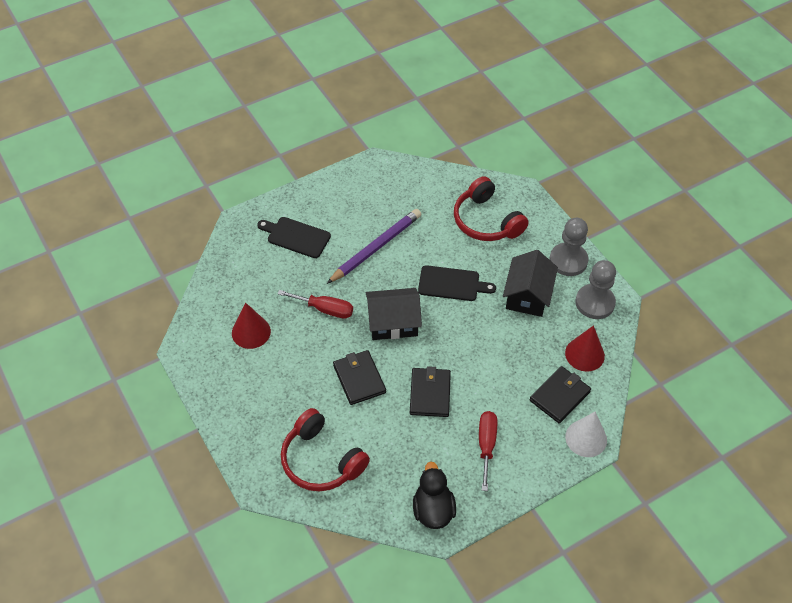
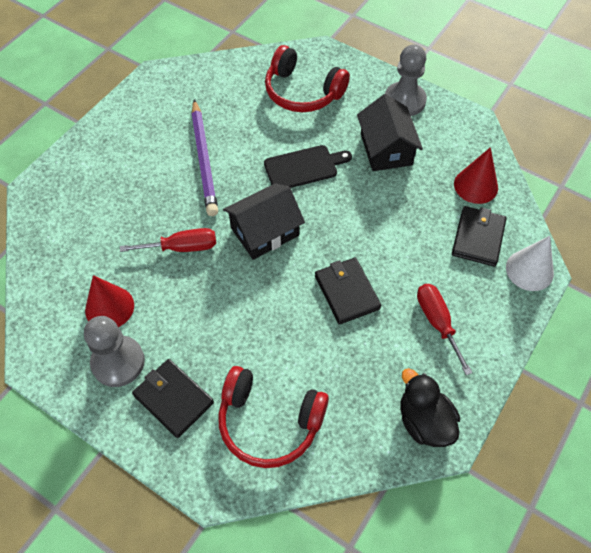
camera: 25 degrees left, 5 degrees up
(296, 237) = (108, 182): black cutting board -> none
(359, 379) = (261, 309): black wallet -> black wallet (173, 399)
(376, 247) = (204, 160): purple pencil -> purple pencil turned 150 degrees clockwise
(595, 303) = (454, 131): grey pawn -> grey pawn (118, 362)

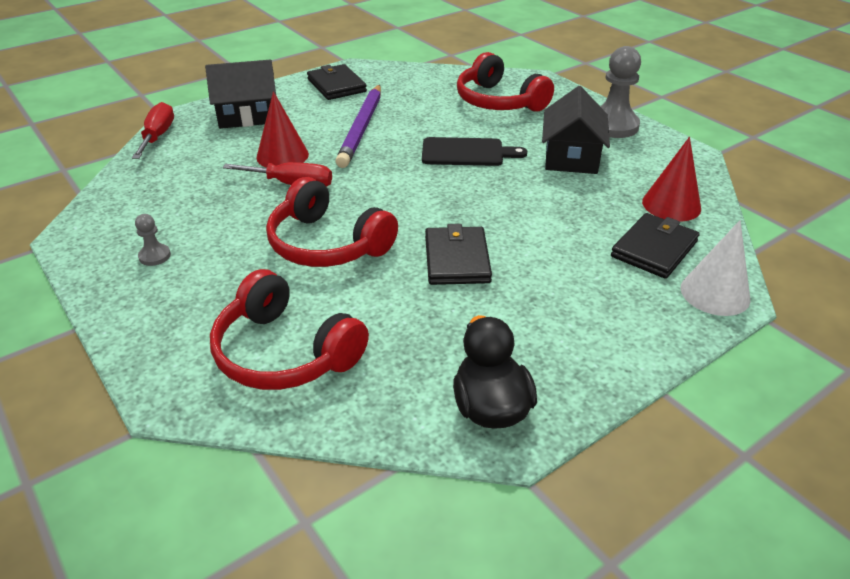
camera: 20 degrees right, 20 degrees down
(109, 307) = (181, 212): red cone -> red cone (282, 156)
(118, 362) = (155, 256): grey pawn -> grey pawn, size x0.47
(173, 399) = (189, 301): black wallet -> black wallet (336, 85)
(245, 307) = (327, 244): none -> red headphones
(264, 232) = (390, 191): black house -> black house (247, 115)
(437, 322) = (560, 313): red screwdriver -> red screwdriver (158, 136)

